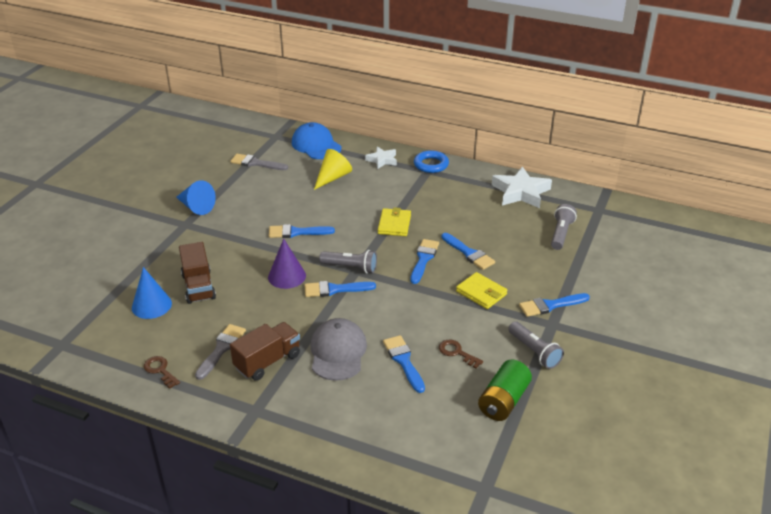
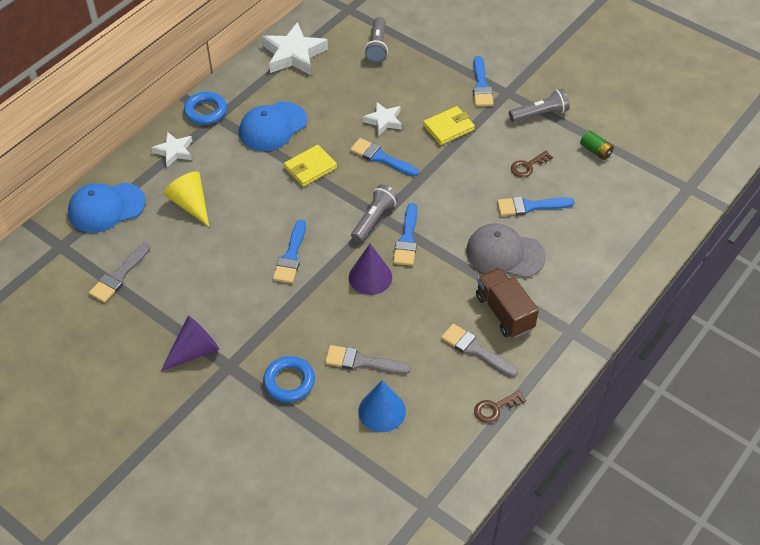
camera: 75 degrees left, 15 degrees up
(174, 254) = (289, 381): none -> blue ring
(196, 207) = (194, 351): blue cone -> purple cone
(198, 286) = (362, 362): brown truck -> grey brush
(394, 224) = (310, 168): yellow wallet -> yellow wallet turned 60 degrees counterclockwise
(431, 198) = (273, 127): none -> blue cap
(469, 253) = (383, 121): blue brush -> white star
(503, 401) = (595, 151): green battery -> green battery, size x0.57
(561, 234) = (377, 47): grey flashlight -> grey flashlight turned 120 degrees counterclockwise

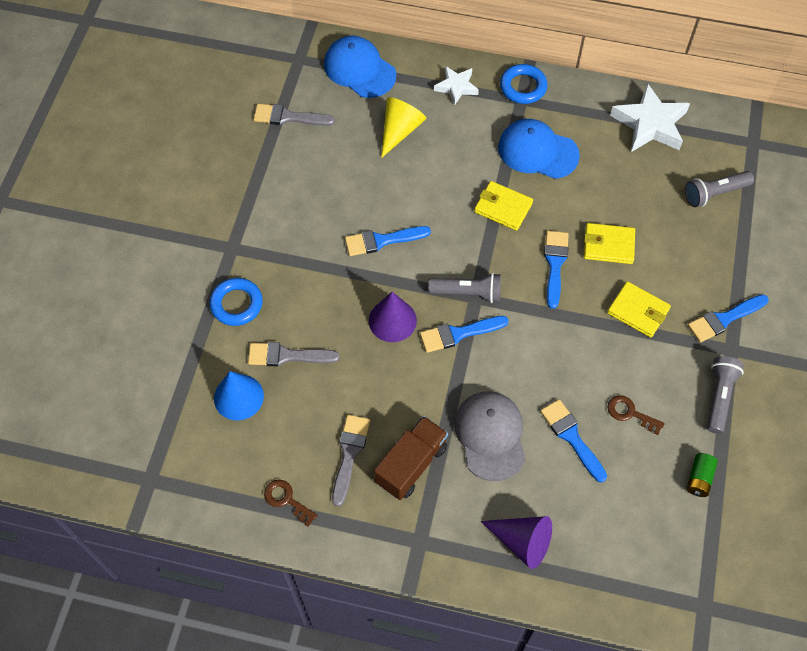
camera: 65 degrees right, 10 degrees up
(194, 351) = (235, 213): purple cone -> purple cone (522, 541)
(362, 362) = (287, 356): grey brush -> grey brush turned 75 degrees counterclockwise
(383, 121) = (608, 245): white star -> yellow wallet
(540, 114) = (719, 397): grey flashlight -> grey flashlight turned 120 degrees counterclockwise

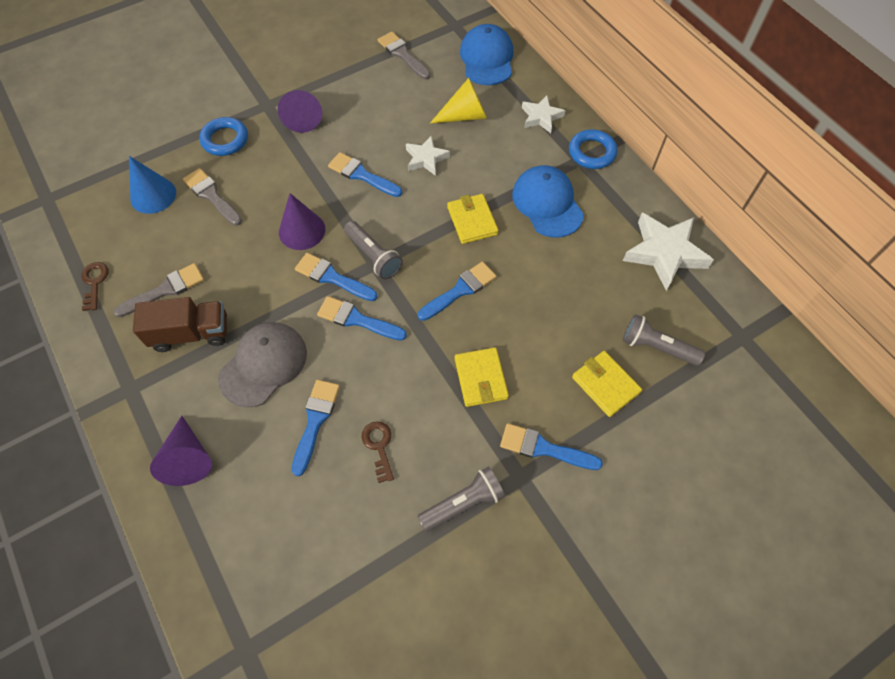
camera: 45 degrees right, 0 degrees up
(275, 233) = (303, 117): none -> purple cone
(413, 188) = (426, 159): none -> white star
(513, 347) = (357, 319): none -> blue brush
(608, 245) = (518, 311): yellow wallet -> yellow wallet (605, 385)
(699, 479) = (367, 549): green battery -> none

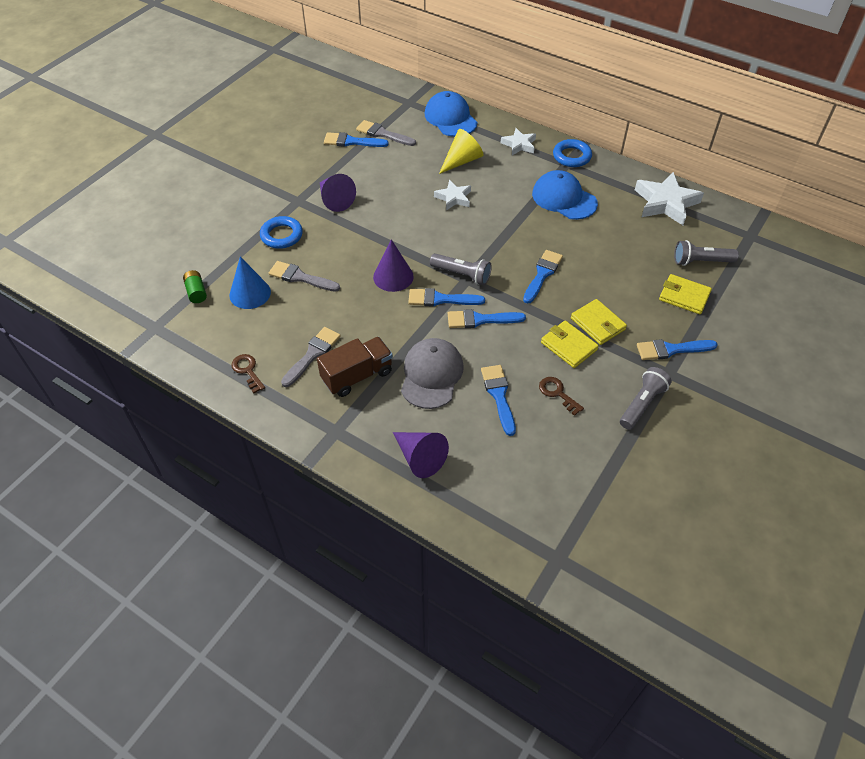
camera: 25 degrees left, 10 degrees down
(106, 174) = (196, 292): none -> green battery
(361, 175) = (412, 224): blue brush -> blue brush (351, 142)
(472, 221) = (518, 227): yellow wallet -> yellow wallet (568, 346)

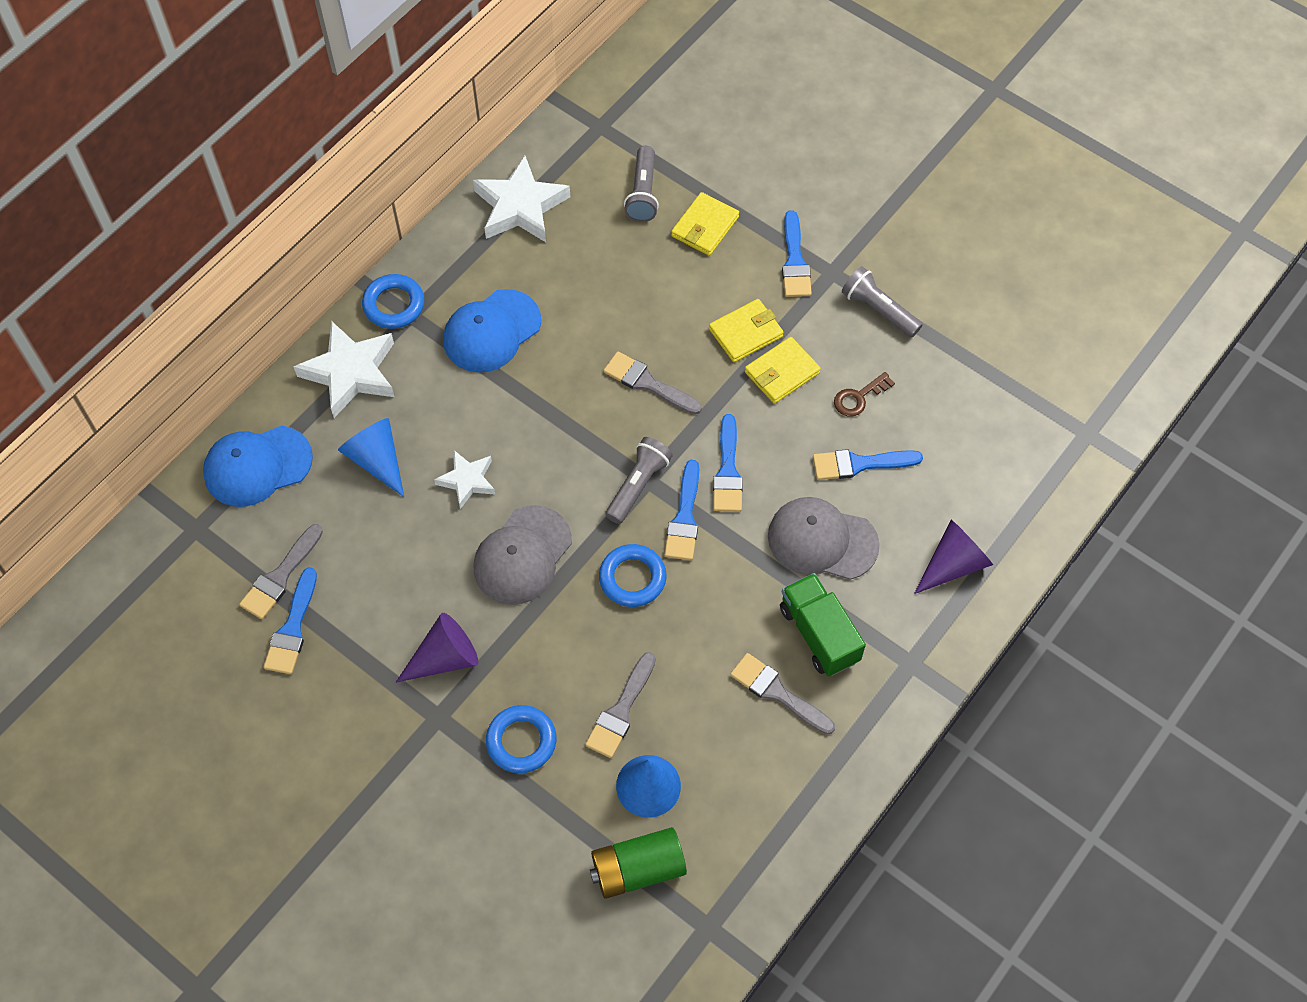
camera: 85 degrees left, 10 degrees up
(196, 292) = (638, 869): green battery -> green battery, size x1.74
(247, 371) = (803, 781): brown key -> none
(357, 376) = (819, 634): brown truck -> green truck
(393, 276) = (632, 578): purple cone -> blue ring
(405, 226) = (522, 555): none -> grey cap
(461, 161) = (377, 460): yellow cone -> blue cone
(519, 145) = (350, 373): white star -> white star, size x1.71
(542, 274) = (647, 383): blue brush -> grey brush

